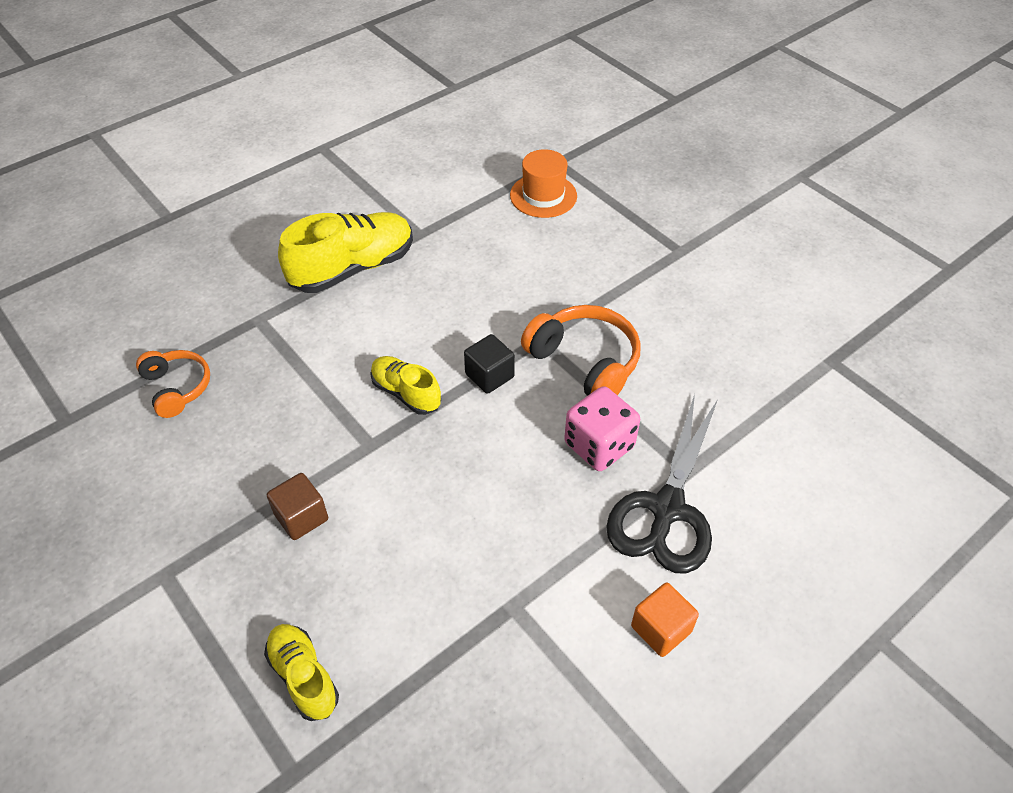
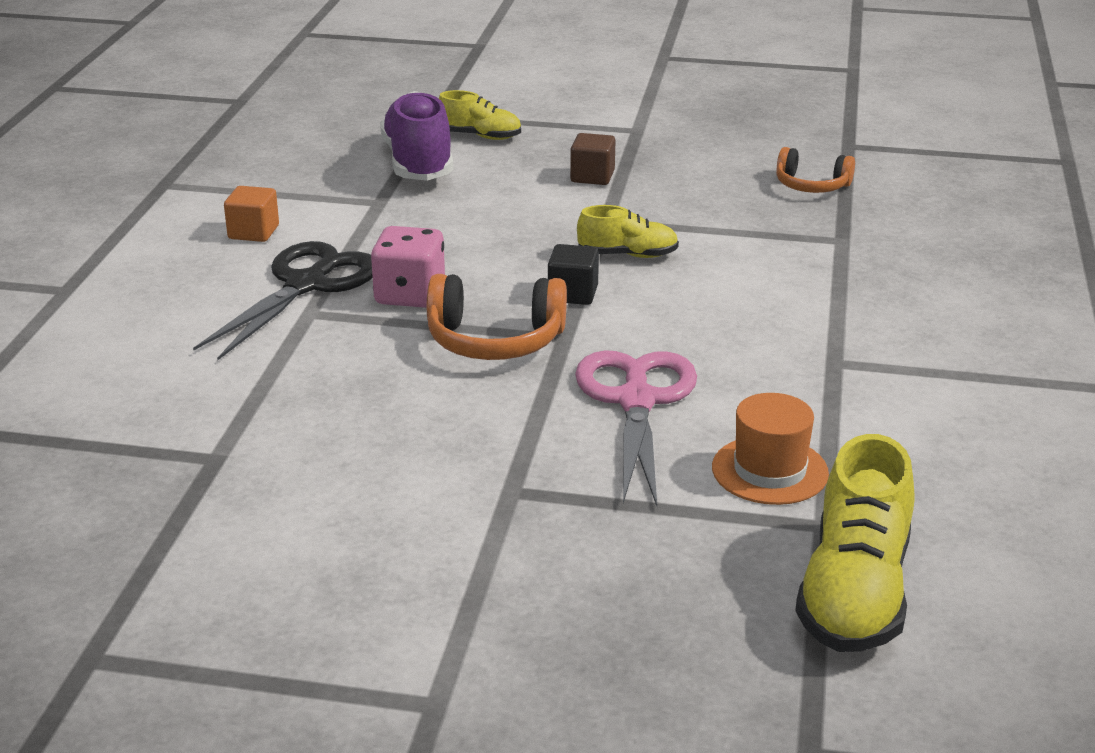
camera: 140 degrees right, 20 degrees down
(353, 268) = (838, 306): yellow shoe -> yellow shoe (854, 593)
(414, 660) = (418, 163): none -> purple shoe
(555, 268) = (636, 401): none -> pink scissors
(667, 509) = (306, 285): black scissors -> black scissors turned 45 degrees clockwise

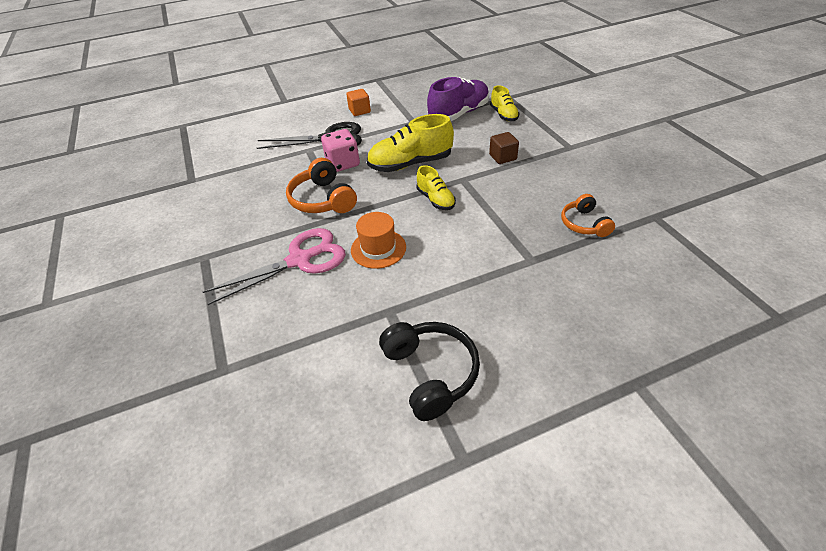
camera: 60 degrees right, 15 degrees up
(573, 294) = (382, 201): black cube -> none
(769, 470) = (263, 330): orange hat -> orange hat (378, 248)
(854, 593) = (164, 407): yellow shoe -> yellow shoe (410, 164)
(973, 368) = (430, 373): none -> black headphones

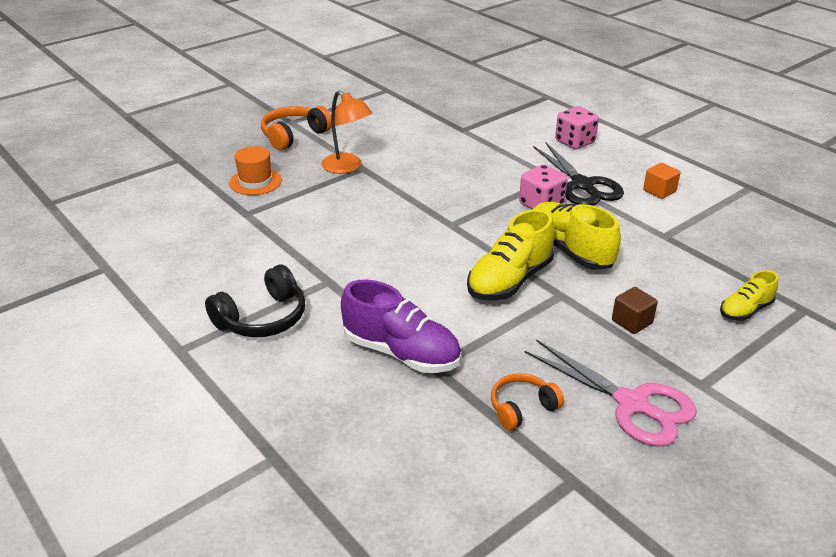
camera: 70 degrees right, 10 degrees down
(192, 268) = (347, 167): none -> orange lamp
(266, 129) = (574, 142): none -> pink dice
(300, 260) = (377, 217): pink scissors -> pink scissors (632, 404)
(323, 199) = (471, 207): orange headphones -> orange headphones (294, 136)
(378, 248) = (411, 258): orange hat -> orange hat (255, 182)
(435, 200) = (509, 281): yellow shoe -> yellow shoe, size x1.76
(459, 114) = (714, 269): purple shoe -> purple shoe (401, 353)

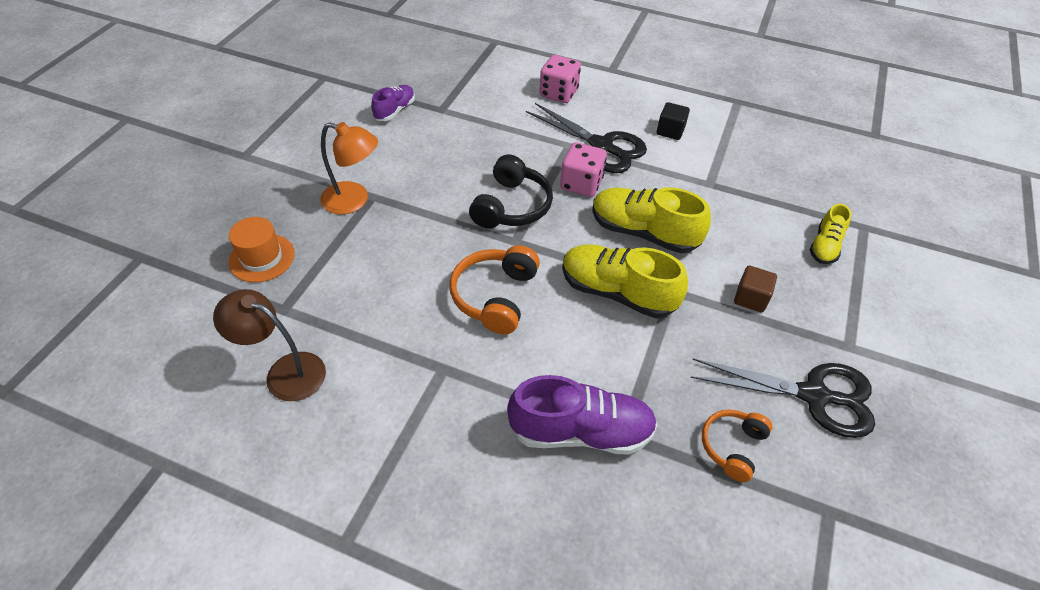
camera: 30 degrees left, 15 degrees up
(219, 247) = (285, 372): none -> brown lamp
(262, 318) = (407, 452): black headphones -> black headphones (511, 206)
(294, 136) = (261, 175): orange headphones -> orange headphones (495, 296)
(424, 122) = (395, 110): none -> purple shoe
(509, 281) = (617, 292): yellow shoe -> yellow shoe turned 105 degrees clockwise
(632, 404) = (813, 396): pink scissors -> black scissors
(659, 191) = (670, 131): orange cube -> black cube

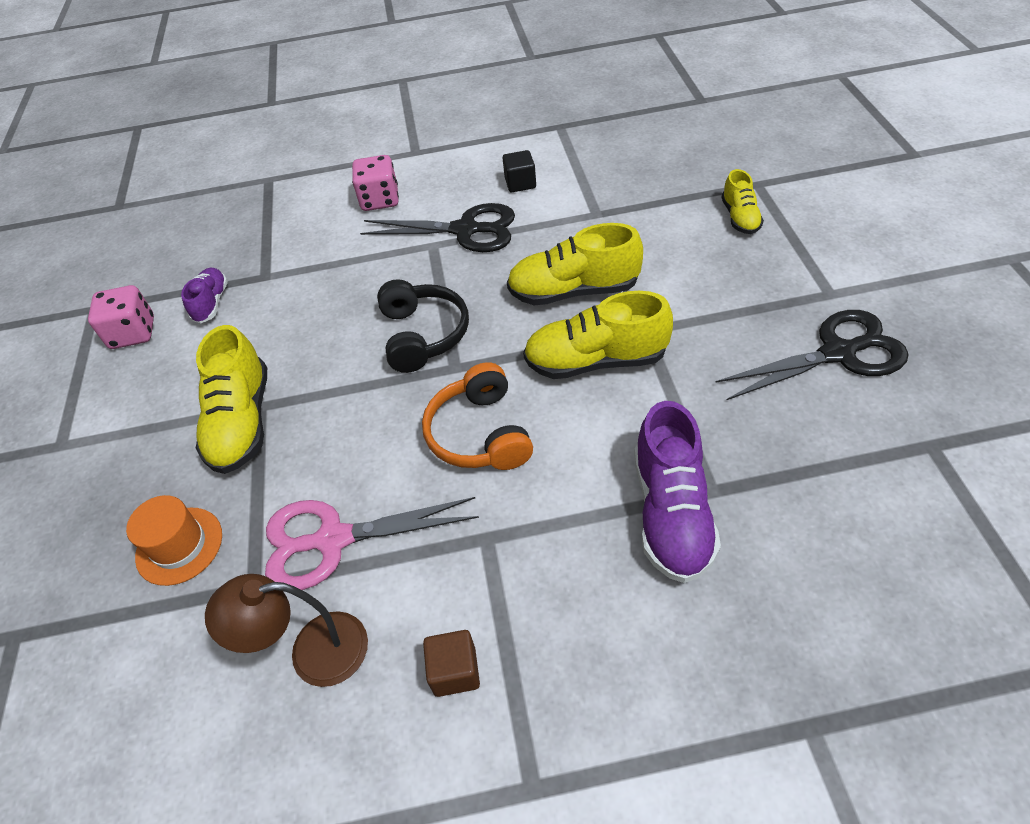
camera: 25 degrees left, 0 degrees up
(350, 309) = (333, 539): none -> pink scissors
(354, 200) = (242, 422): orange lamp -> yellow shoe
(581, 184) = (475, 276): pink dice -> pink dice (133, 333)
(581, 431) = (671, 513): purple shoe -> purple shoe turned 120 degrees clockwise
(732, 446) = (811, 440): orange headphones -> none
(750, 298) = (717, 298): brown cube -> brown cube (455, 671)

